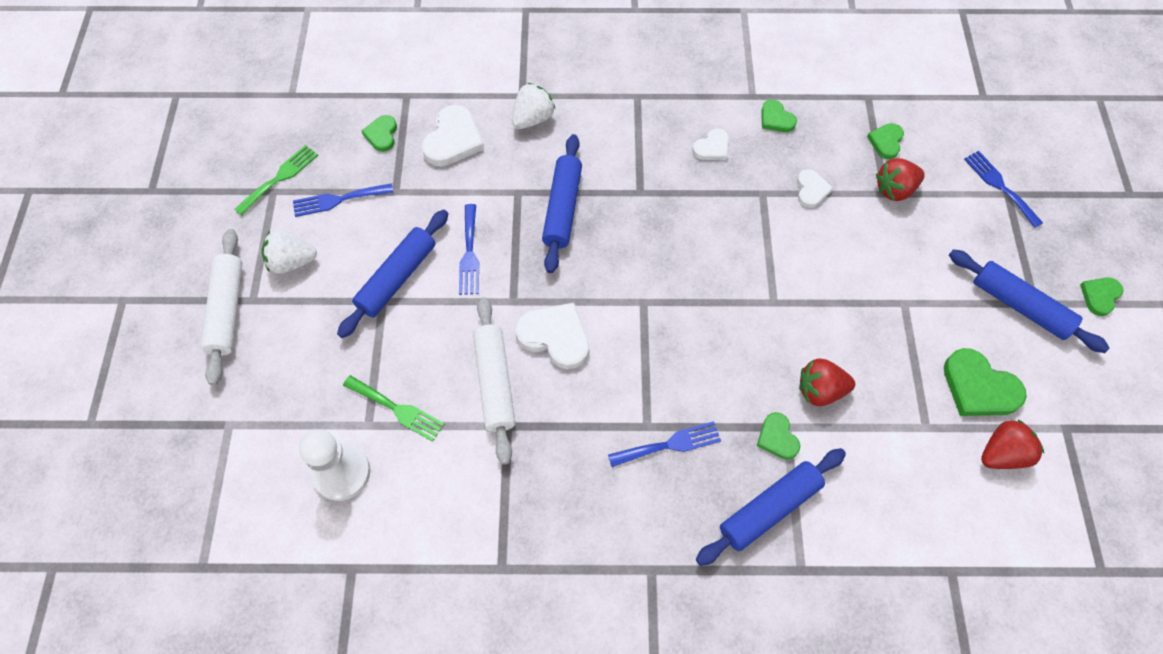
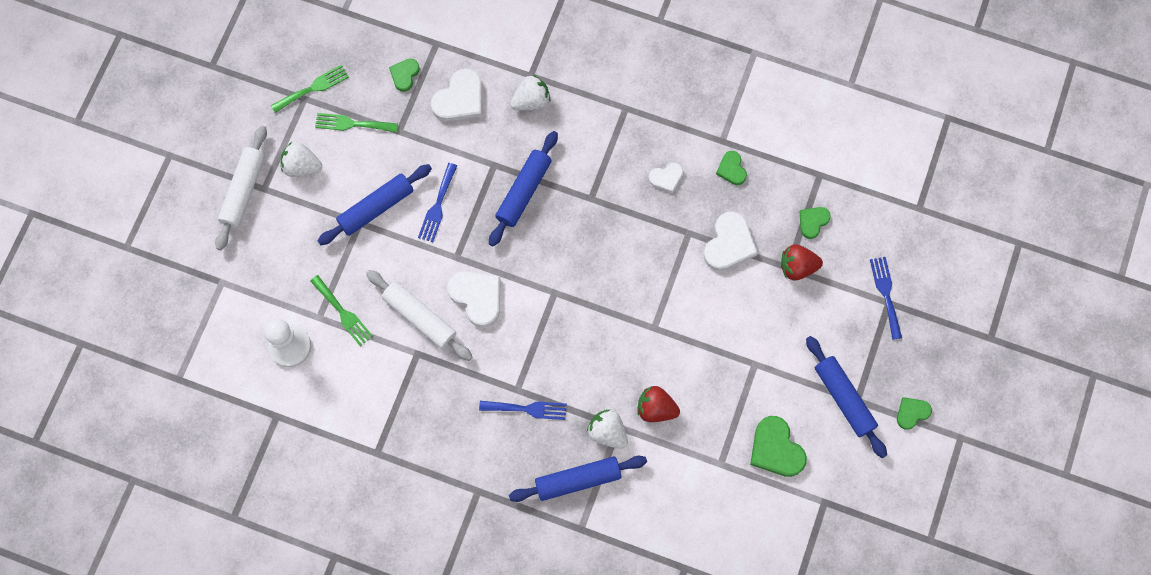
camera: 20 degrees right, 10 degrees up
(338, 200) = (352, 124): blue fork -> green fork
(495, 382) = (420, 317): white rolling pin -> white rolling pin turned 60 degrees counterclockwise
(777, 437) = (607, 432): green heart -> white strawberry
(811, 190) = (729, 244): white heart -> white heart, size x1.72
(1002, 453) = (766, 502): red strawberry -> none

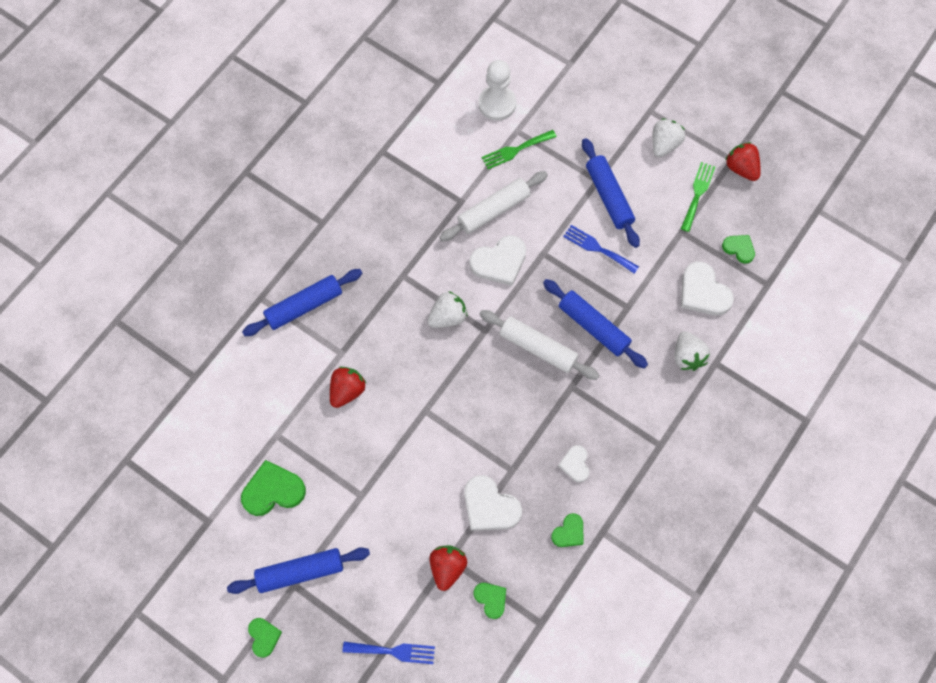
camera: 105 degrees right, 5 degrees down
(243, 190) = (651, 94): white rolling pin -> white rolling pin (538, 348)
(313, 88) = (741, 168): green fork -> red strawberry
(527, 409) = (382, 280): blue fork -> none
(578, 480) = (304, 306): blue rolling pin -> blue rolling pin turned 60 degrees clockwise
(607, 432) = (339, 342): white strawberry -> white strawberry (448, 317)
(731, 169) = (569, 532): green heart -> green heart turned 135 degrees clockwise

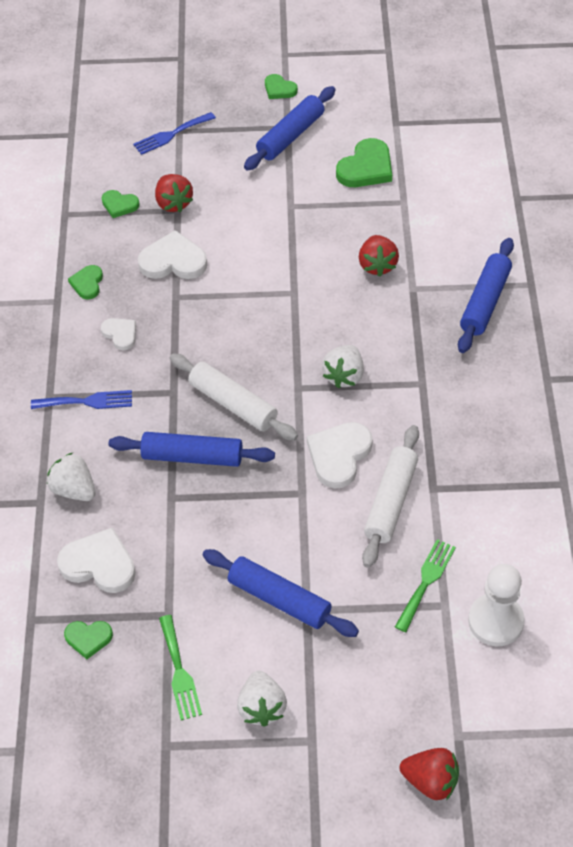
camera: 145 degrees right, 15 degrees down
(538, 348) = (233, 404): white rolling pin -> white rolling pin turned 45 degrees clockwise
(597, 248) = (248, 535): blue fork -> blue fork (87, 401)
(741, 168) = (147, 741): red strawberry -> red strawberry (430, 781)

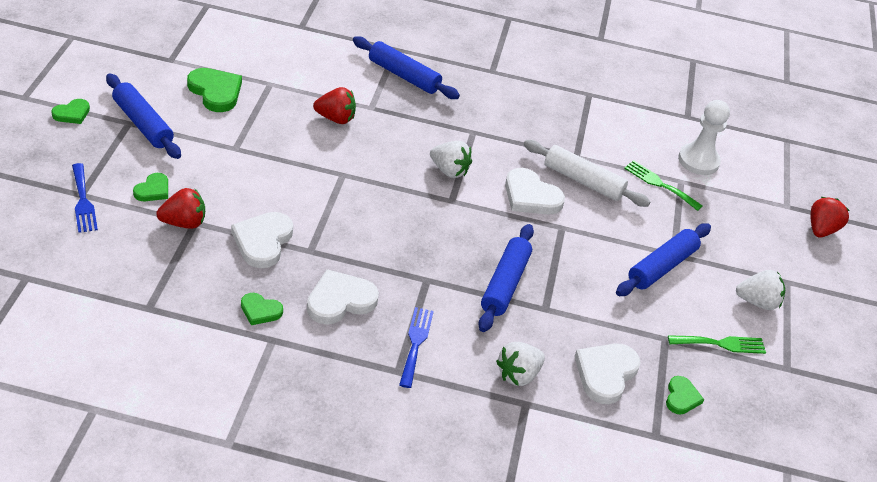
camera: 85 degrees left, 10 degrees down
(119, 205) = (162, 262): green heart -> green heart (153, 190)
(120, 334) = (340, 300): white heart -> white heart, size x1.72
(233, 404) = (455, 244): white rolling pin -> none

